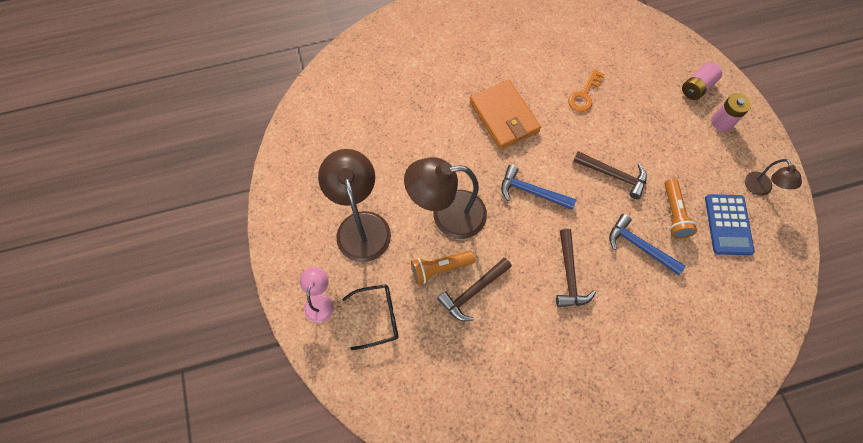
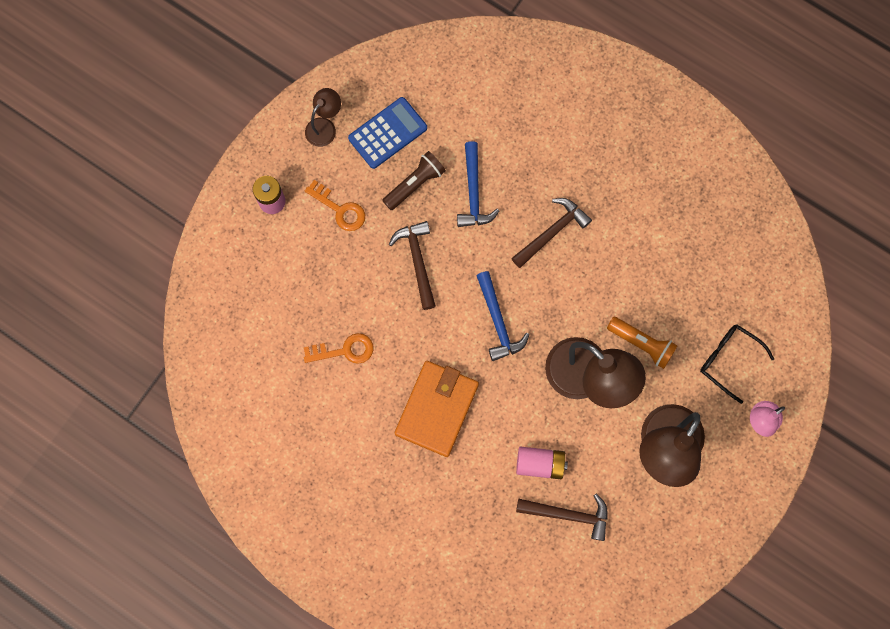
camera: 130 degrees left, 10 degrees up
(473, 291) = (637, 300): brown hammer -> brown hammer (568, 514)
(674, 214) = (415, 184): orange flashlight -> brown flashlight
(687, 156) = (340, 209): none -> orange key
(697, 87) = (245, 249): pink battery -> pink battery (540, 464)

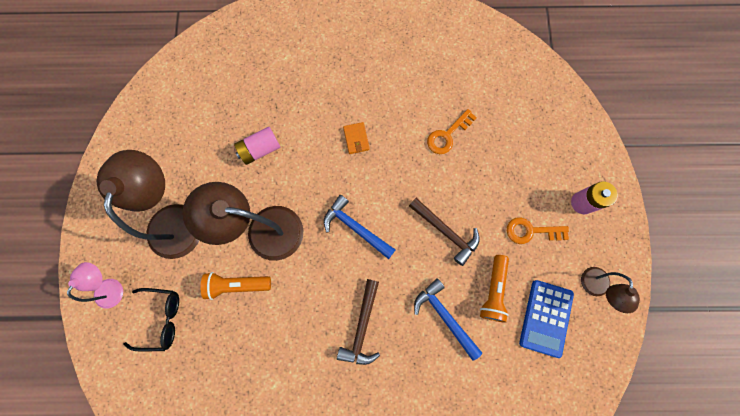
camera: 145 degrees right, 0 degrees up
(415, 184) = (493, 291): brown flashlight -> orange flashlight
(437, 409) = (356, 139): orange wallet -> orange wallet, size x0.43
(568, 514) = (219, 130): brown hammer -> none

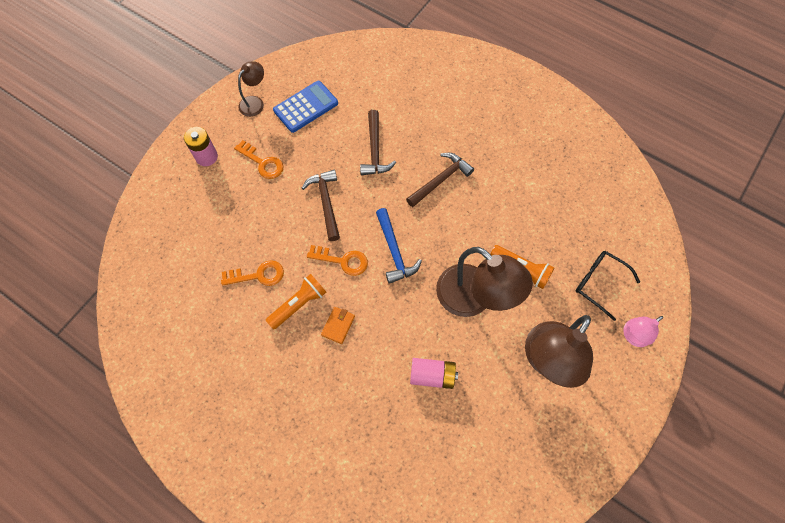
camera: 145 degrees left, 10 degrees down
(391, 191) = (343, 261): none -> orange key
(444, 316) = (375, 150): blue hammer -> brown hammer
(493, 291) = (326, 144): orange flashlight -> orange flashlight (299, 304)

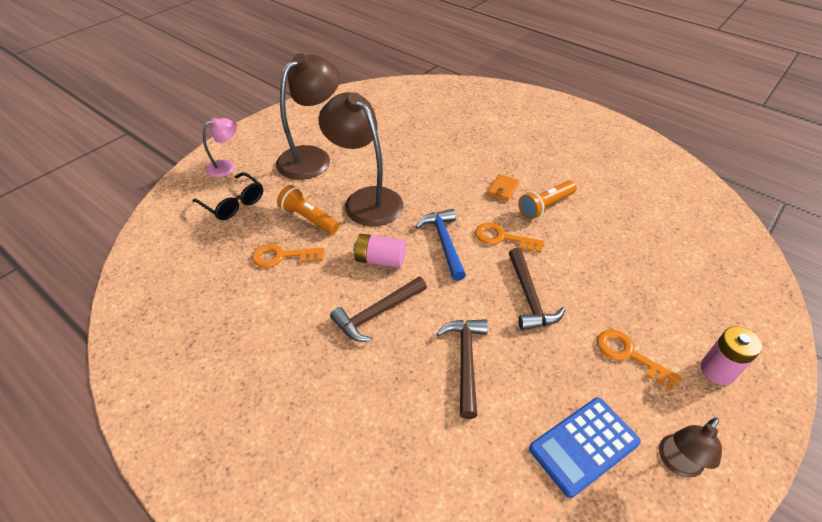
camera: 175 degrees left, 20 degrees down
(258, 275) = (595, 232): orange key -> orange key (282, 256)
(432, 375) = (416, 155): pink battery -> pink battery (380, 260)

